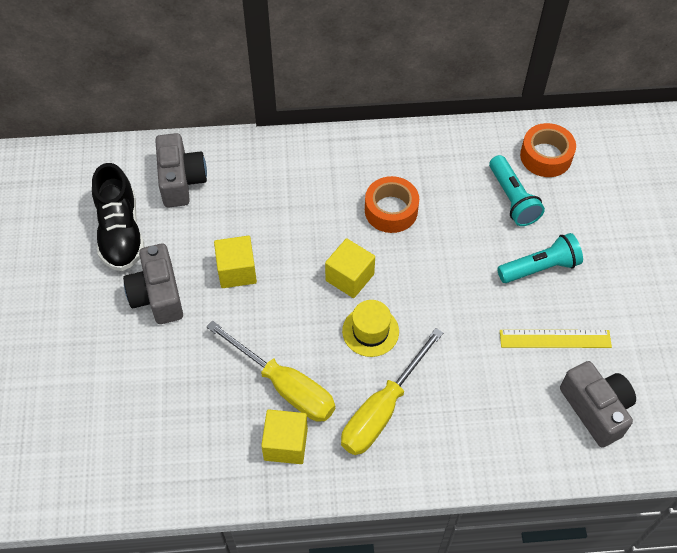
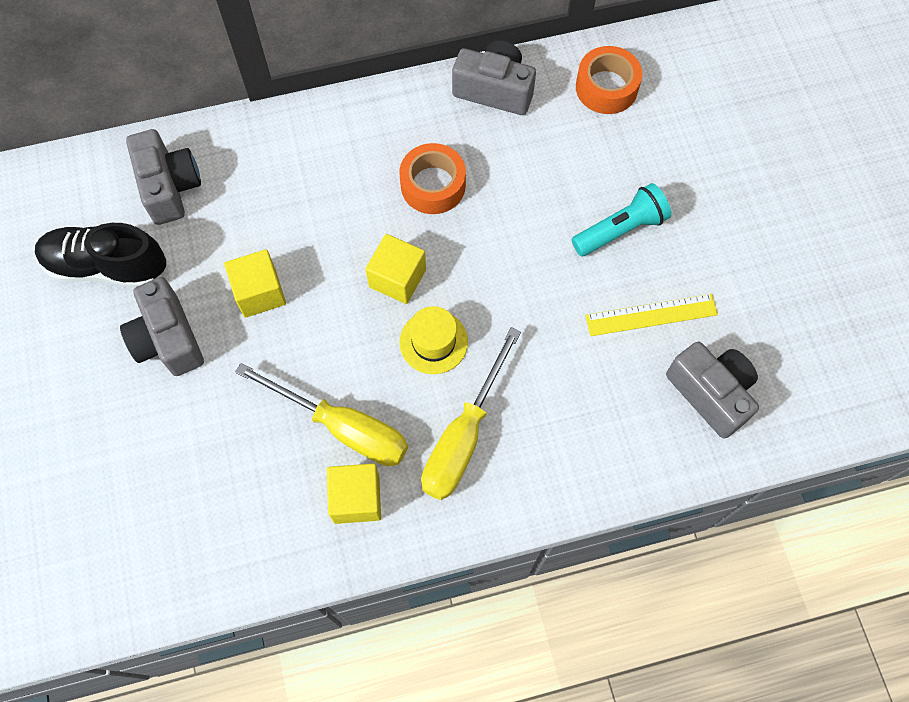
camera: 10 degrees left, 10 degrees up
(121, 233) = (107, 266): black shoe -> black shoe turned 120 degrees clockwise
(453, 145) = (494, 90): none -> grey camera
(512, 199) = (575, 148): turquoise flashlight -> none

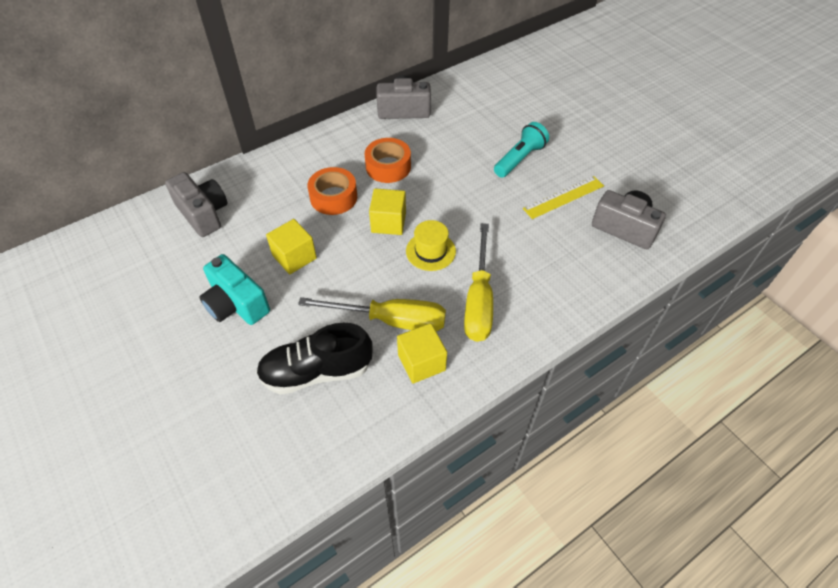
camera: 20 degrees left, 15 degrees down
(107, 266) = (172, 272): black shoe -> black shoe (317, 372)
(168, 339) = (236, 304): grey camera -> turquoise camera
(606, 87) = (472, 93): orange tape -> orange tape (333, 197)

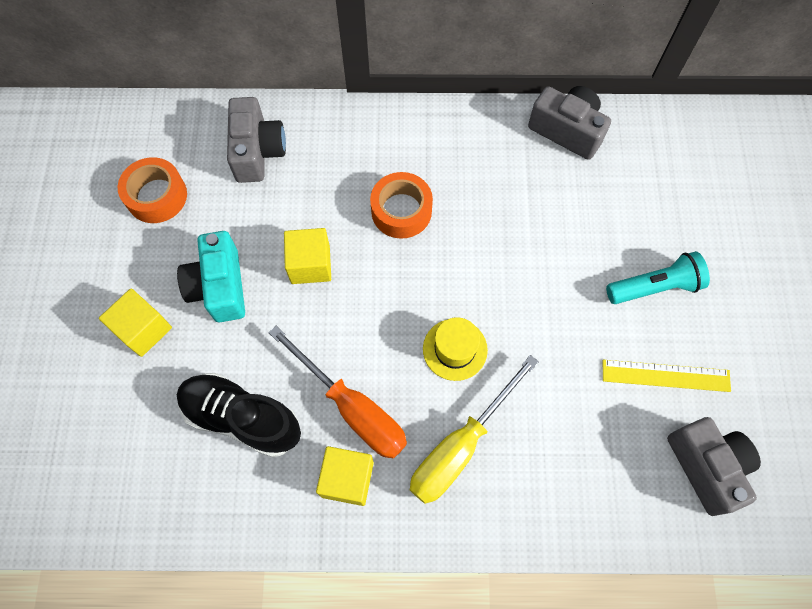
camera: 35 degrees right, 15 degrees up
(388, 167) = (490, 204): orange tape -> orange tape (157, 196)
(388, 222) = (436, 282): yellow cube -> yellow cube (143, 329)
(391, 320) = (352, 408): yellow screwdriver -> orange screwdriver

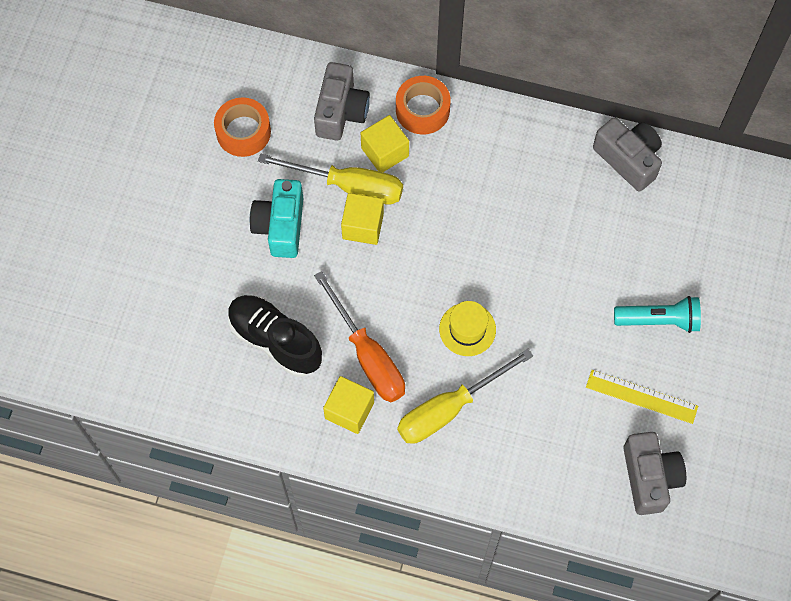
camera: 15 degrees right, 0 degrees up
(143, 329) = (209, 247): yellow cube -> yellow cube (385, 152)
(284, 226) = (349, 186): none -> yellow screwdriver
(401, 211) = (455, 197): orange tape -> orange tape (422, 110)

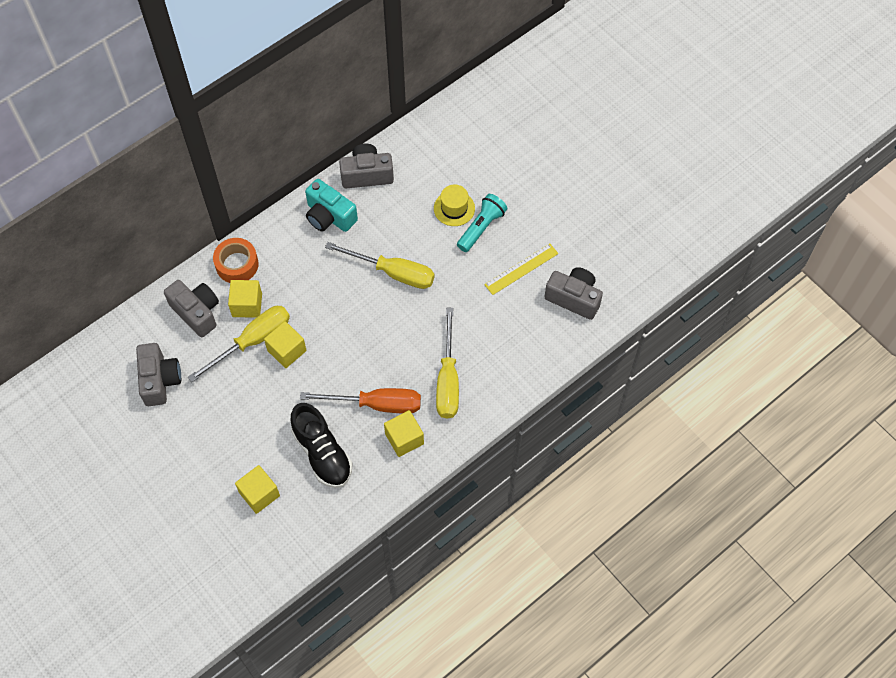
camera: 55 degrees left, 5 degrees down
(189, 311) = (259, 494): none -> yellow cube
(243, 132) = (160, 380): orange tape -> grey camera
(275, 340) = (322, 453): black shoe -> black shoe turned 105 degrees counterclockwise
(280, 226) = (246, 400): turquoise camera -> turquoise camera (329, 216)
(467, 329) = (404, 335): yellow hat -> yellow hat (454, 208)
(532, 267) = (393, 273): none -> yellow screwdriver

